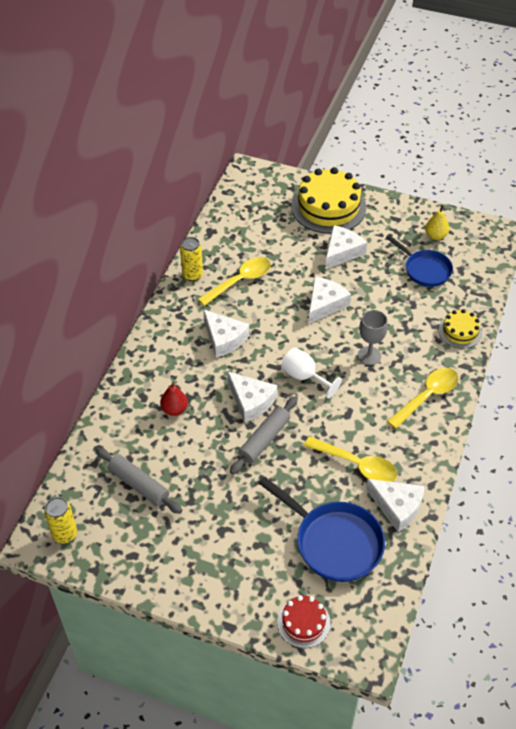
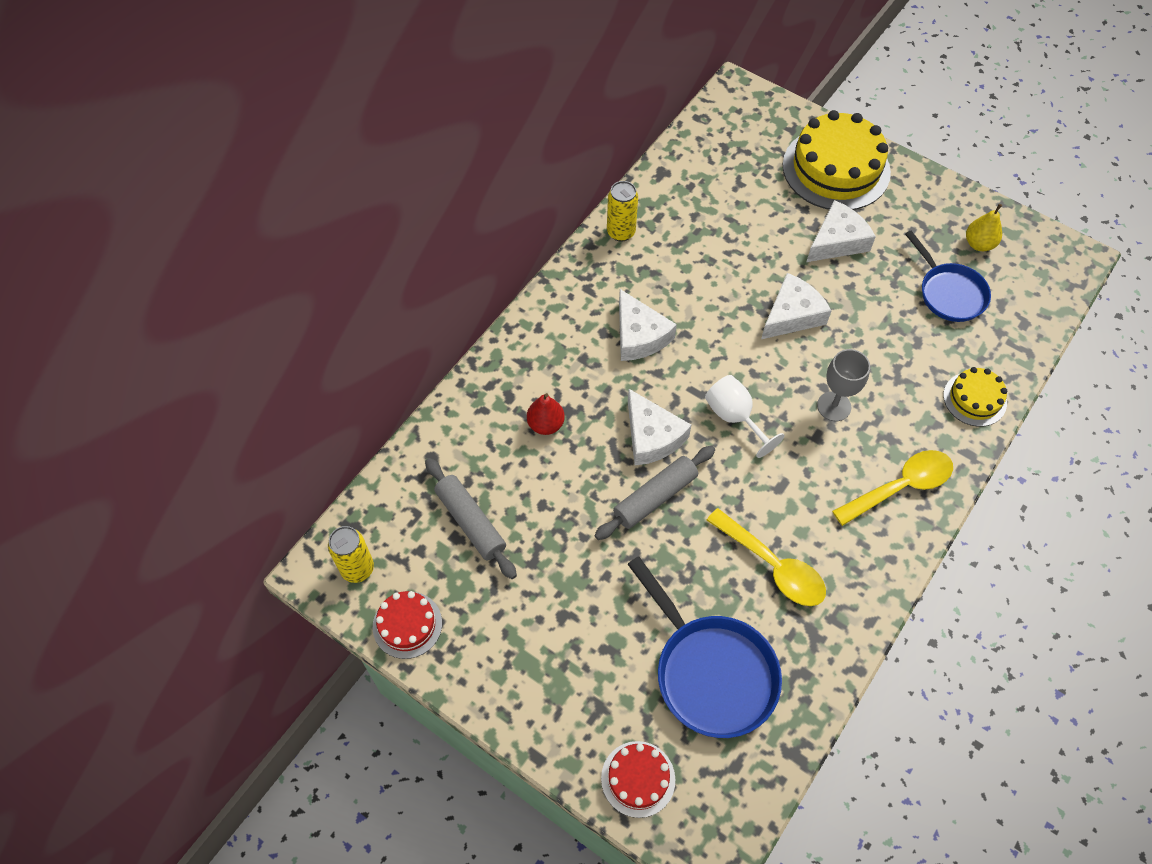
camera: 15 degrees right, 10 degrees up
(112, 562) = (407, 625): none -> red cake
(240, 281) = (683, 254): yellow spoon -> none
(397, 506) = (813, 642): white cheese -> none

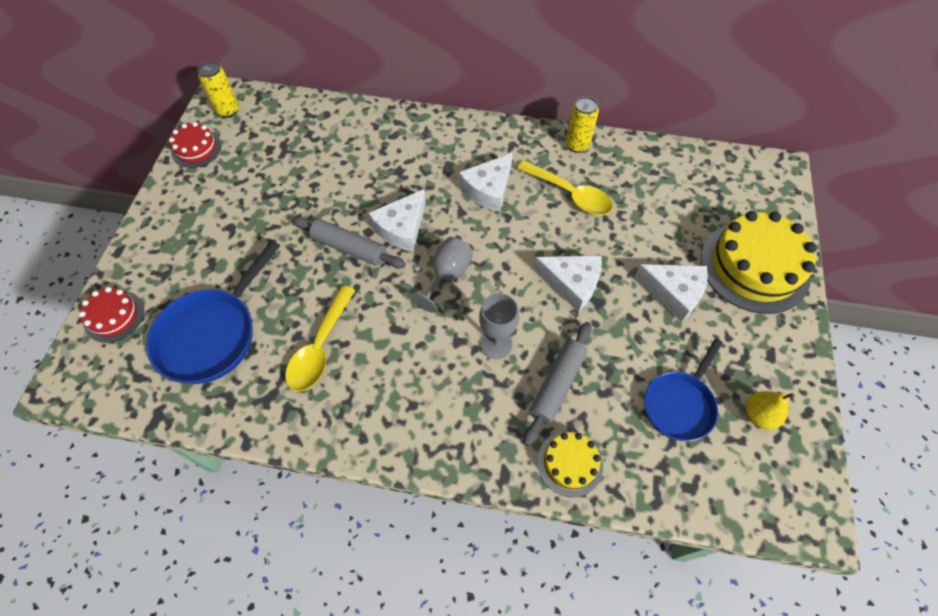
camera: 65 degrees right, 0 degrees up
(470, 522) = (284, 152): grey rolling pin -> grey rolling pin (557, 385)
(545, 424) = (381, 163): red pear -> none
(735, 417) = (447, 276): white goblet -> grey goblet
(900, 486) = (440, 424): yellow spoon -> yellow spoon (570, 194)

